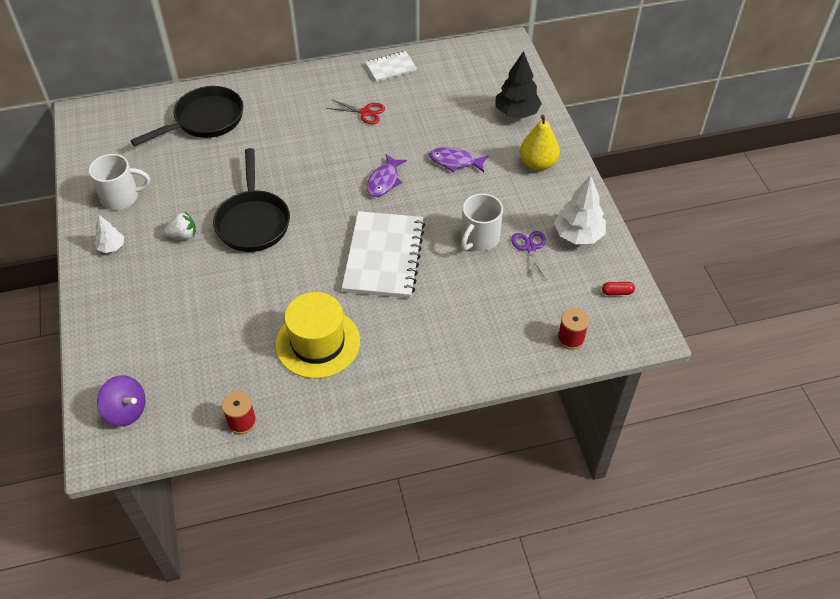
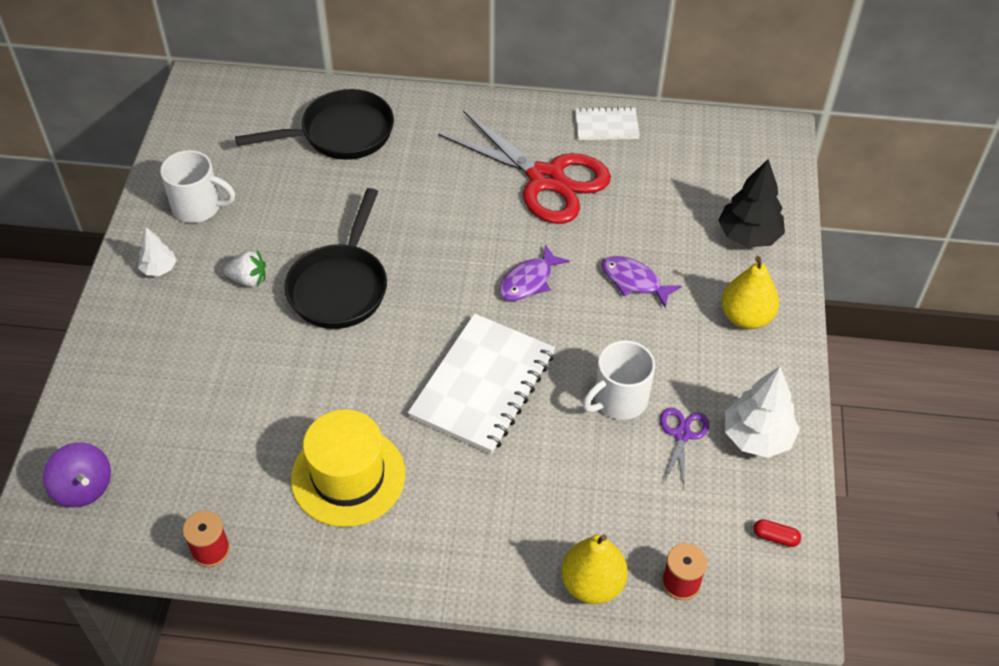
camera: 20 degrees right, 0 degrees up
(365, 112) = (546, 179): red scissors -> red scissors, size x2.30
(514, 358) = (592, 584): none -> yellow pear

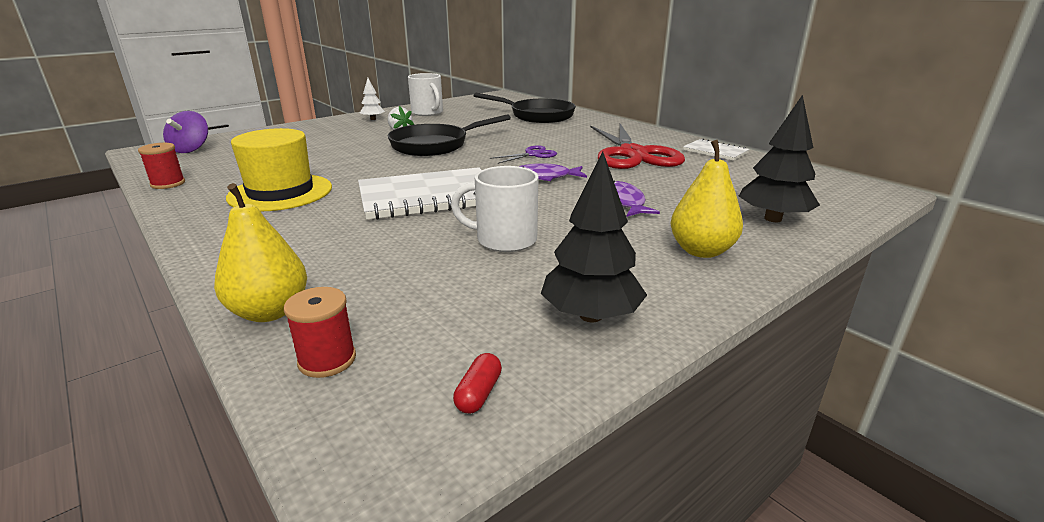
camera: 45 degrees right, 25 degrees down
(682, 434) = (519, 278): purple scissors -> purple scissors (533, 154)
(757, 437) = (590, 316): white tree -> black tree
(775, 537) = (479, 393): red capsule -> red capsule turned 45 degrees clockwise

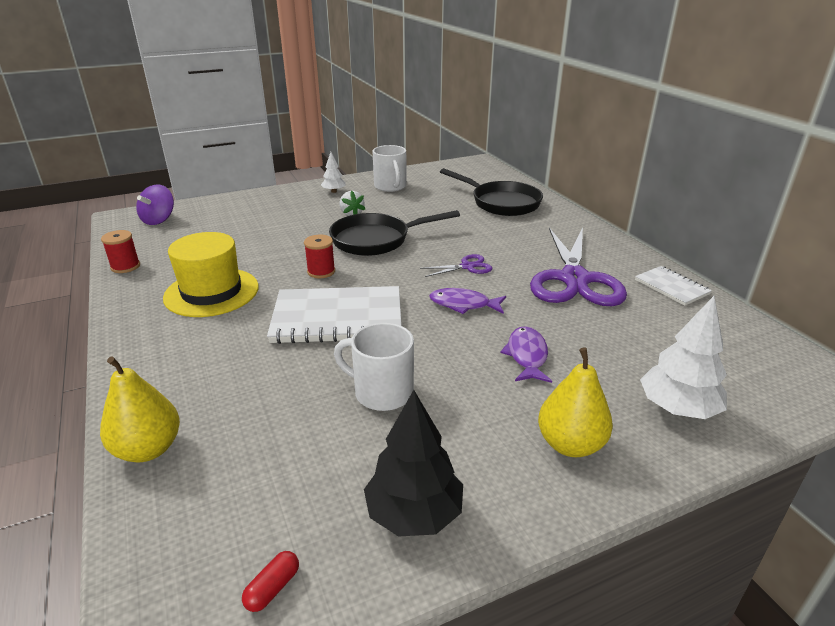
camera: 15 degrees right, 5 degrees up
(327, 360) = (170, 518): red spool -> red spool (321, 271)
(632, 154) = (574, 279): red scissors -> purple scissors
(772, 219) = (677, 408): black tree -> white tree

